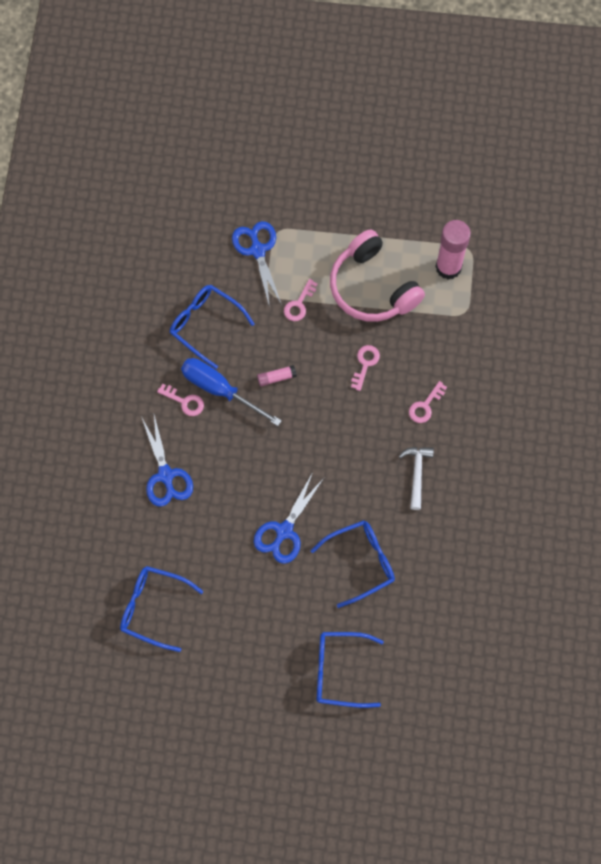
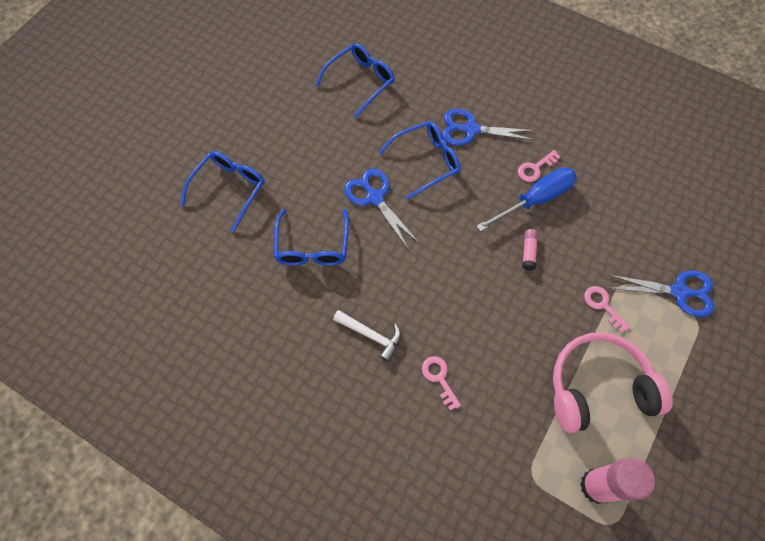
camera: 115 degrees right, 5 degrees down
(205, 325) = (608, 213): blue glasses -> blue glasses (426, 161)
(365, 364) = (511, 340): pink key -> none

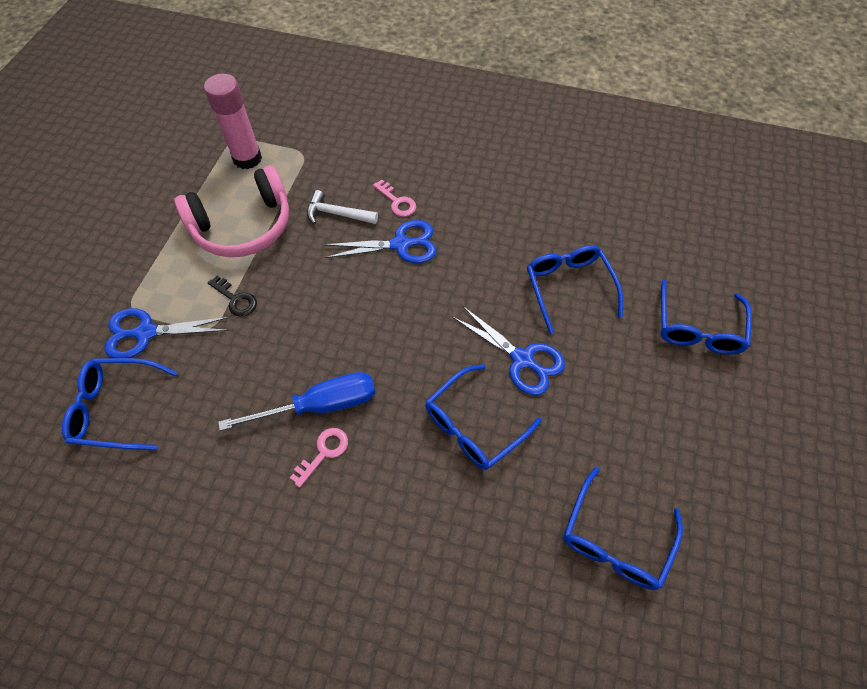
camera: 165 degrees right, 5 degrees down
(371, 335) = (472, 221): white hammer -> white hammer (337, 214)
(471, 129) = (424, 494): blue scissors -> blue scissors (400, 244)
(528, 252) = (322, 338): pink glue stick -> none
(535, 200) = (320, 405): blue screwdriver -> blue screwdriver turned 150 degrees counterclockwise
(602, 305) = (236, 299): pink key -> black key
(691, 233) = (116, 408): none -> blue glasses

